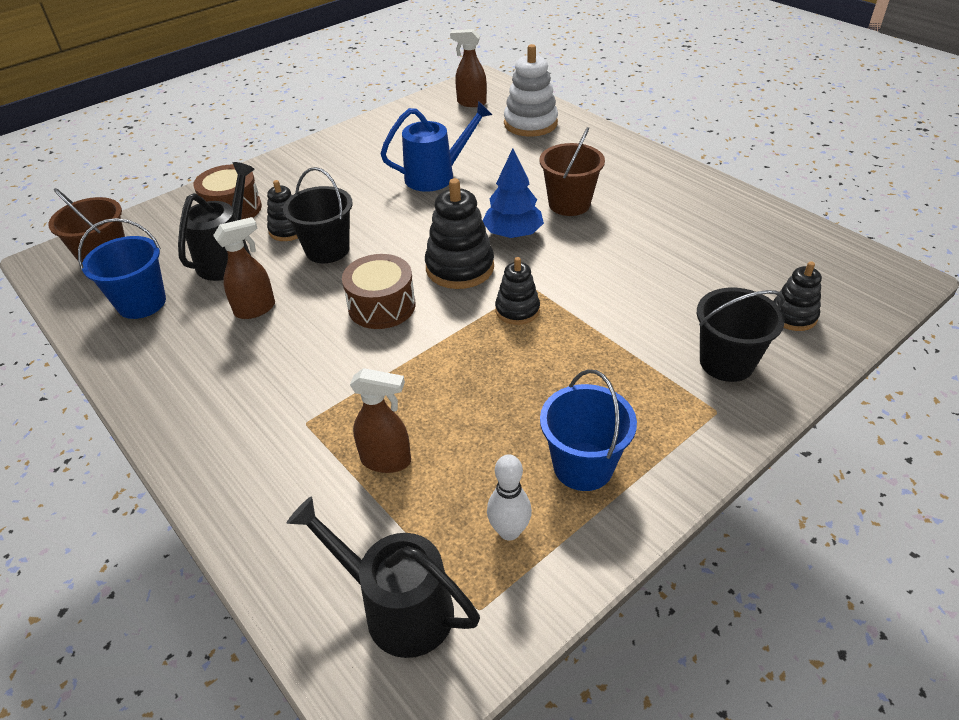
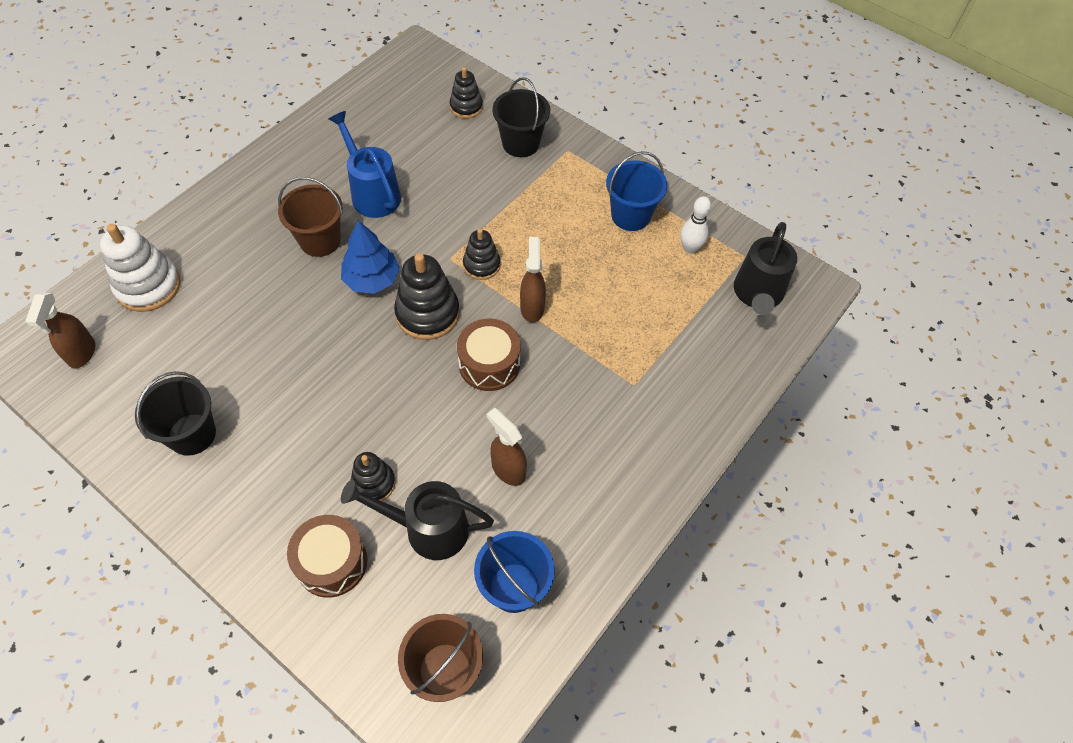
camera: 105 degrees left, 15 degrees up
(327, 250) = (407, 433): black bucket -> black bucket (192, 434)
(386, 461) = (655, 323): brown spray bottle -> brown spray bottle (532, 307)
(437, 176) = (262, 360): blue watering can -> blue watering can (372, 193)

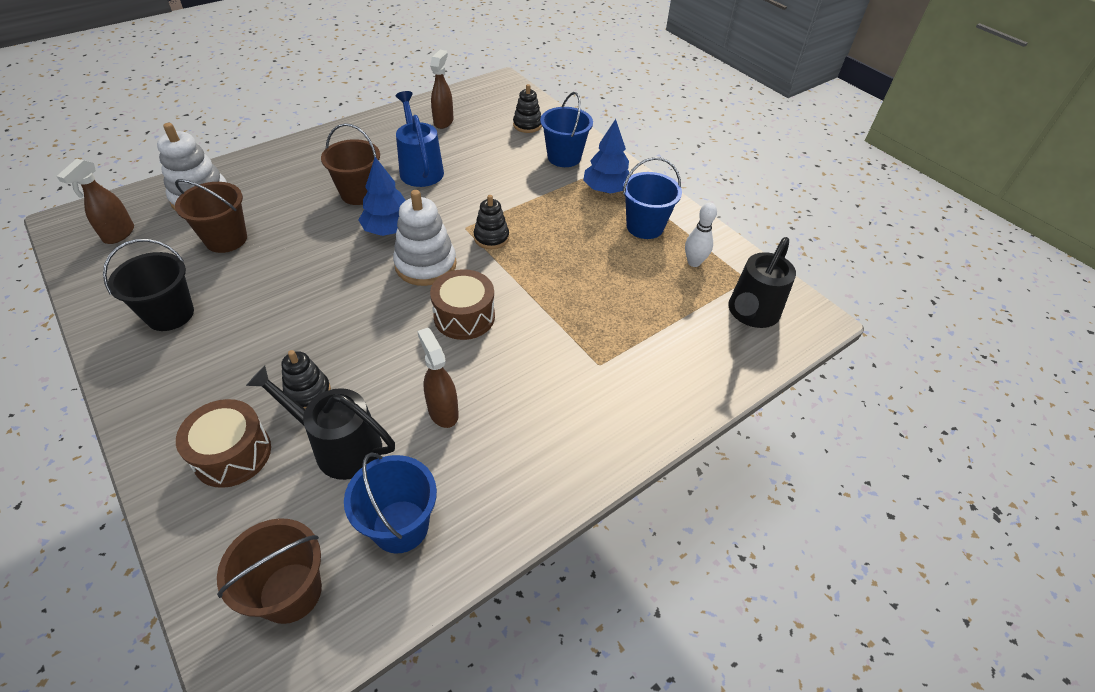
camera: 15 degrees right, 10 degrees down
(204, 332) = (226, 239): none -> brown bucket
(427, 313) = (425, 265): black stacking toy -> white stacking toy
(520, 143) = (564, 157): black bucket -> blue bucket
(532, 307) = (524, 279): brown spray bottle -> brown spray bottle (443, 122)
(578, 177) = (606, 189): none -> blue tree

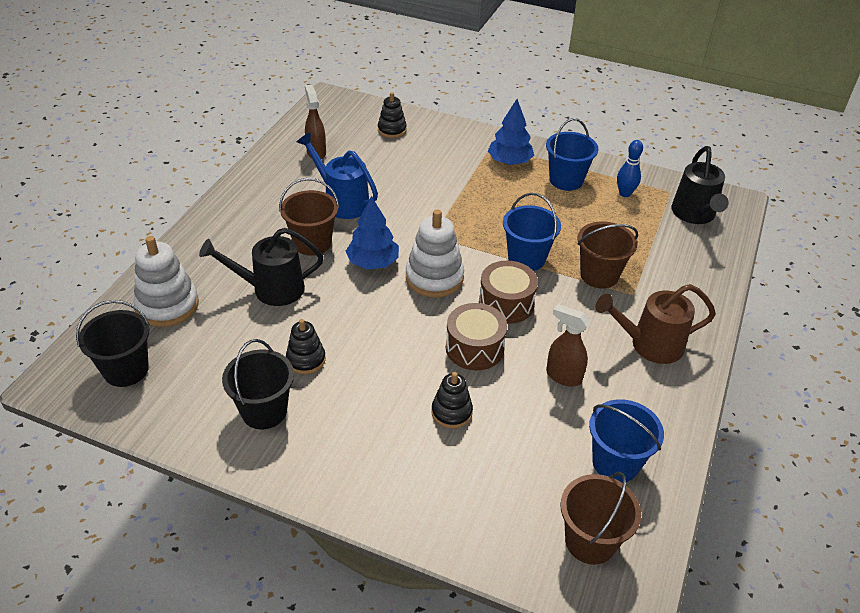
camera: 30 degrees left, 5 degrees down
(119, 234) = (126, 370): brown spray bottle -> black bucket
(226, 239) = (237, 330): brown bucket -> brown bucket (599, 275)
(232, 454) = (445, 482): brown drum -> brown drum (474, 348)
(339, 446) = (517, 436): black watering can -> black watering can (270, 289)
(491, 238) = (462, 235): black stacking toy -> black stacking toy (306, 360)
(562, 424) = (649, 345): none -> brown watering can
(564, 157) = (450, 147): blue bucket -> blue bucket (526, 258)
(694, 262) = (625, 193): white bowling pin -> blue bowling pin

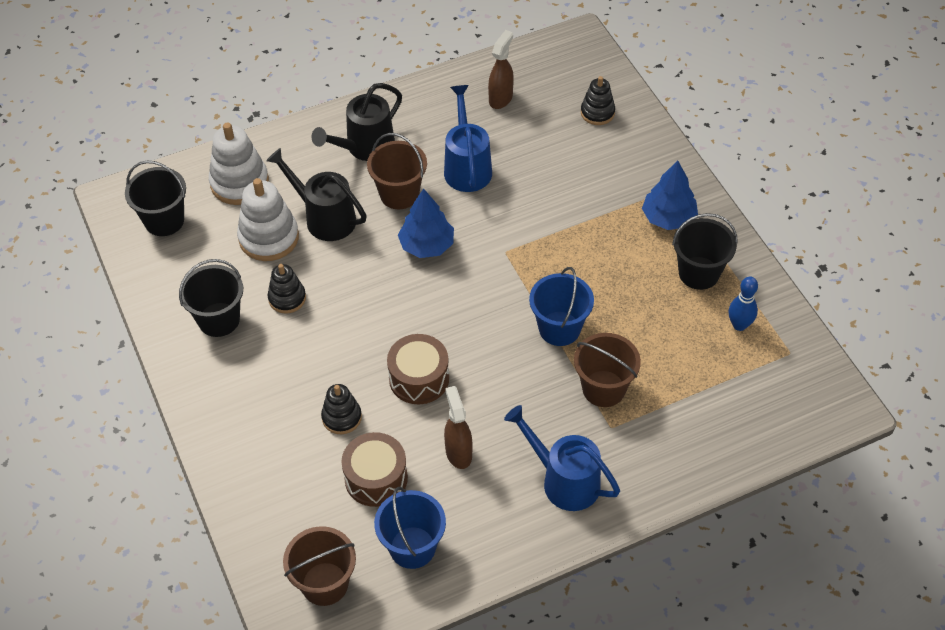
camera: 45 degrees right, 10 degrees up
(434, 278) = (460, 293): white stacking toy -> white stacking toy (269, 238)
(506, 303) = (490, 358): brown drum -> brown drum (376, 478)
(566, 180) = (699, 273): blue bucket -> black bucket
(649, 345) = (563, 480): brown watering can -> blue watering can
(694, 215) = (780, 393): black watering can -> black watering can (364, 147)

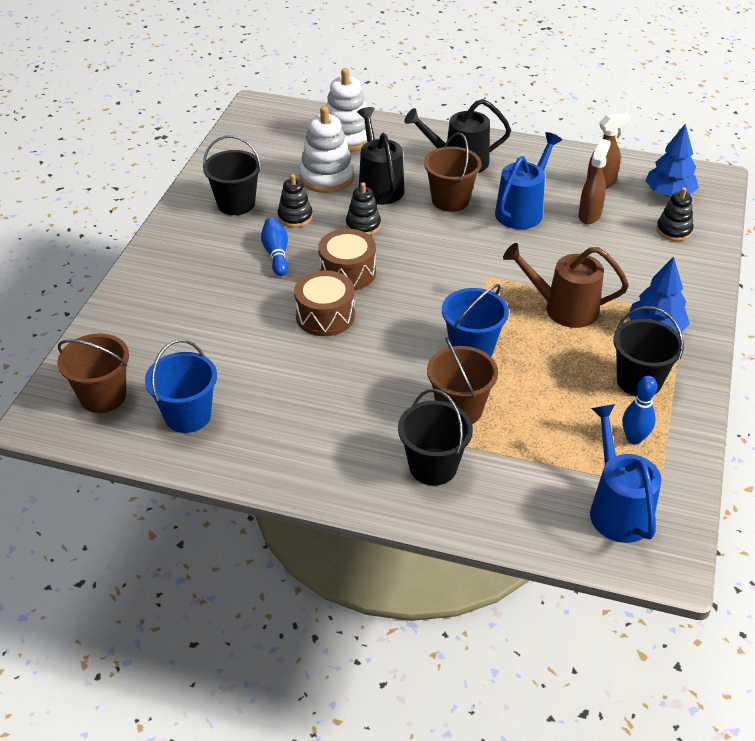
camera: 40 degrees right, 10 degrees down
(164, 220) = (272, 133): black bucket -> black bucket (433, 466)
(313, 347) = (276, 254): none -> blue bowling pin
(341, 417) = (242, 306): black stacking toy -> black stacking toy (363, 225)
(376, 478) = (218, 356): brown drum -> brown drum (347, 272)
(427, 245) = (432, 240): blue tree -> blue tree (669, 194)
(458, 453) = (295, 379): brown spray bottle -> brown spray bottle (589, 215)
(563, 480) = (351, 449): blue watering can -> blue watering can (617, 508)
(588, 244) = (563, 308): none -> brown watering can

